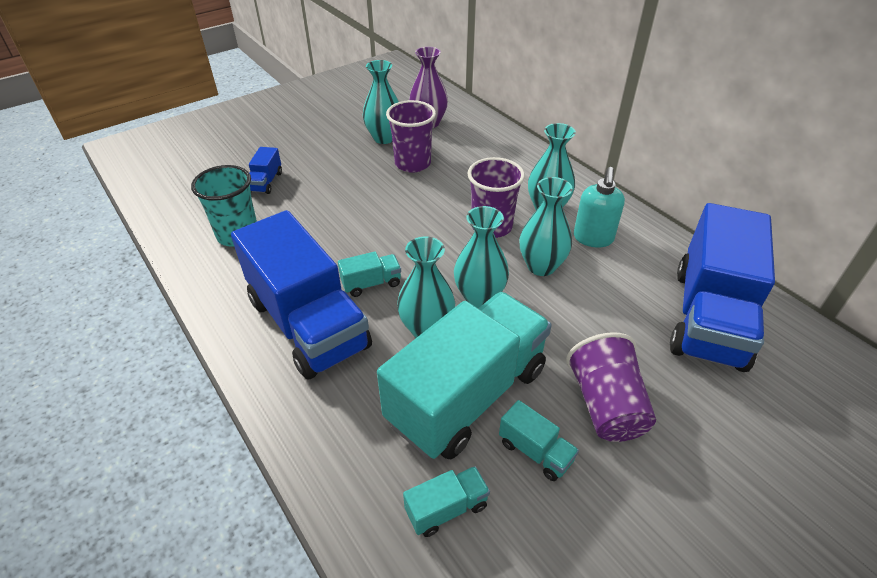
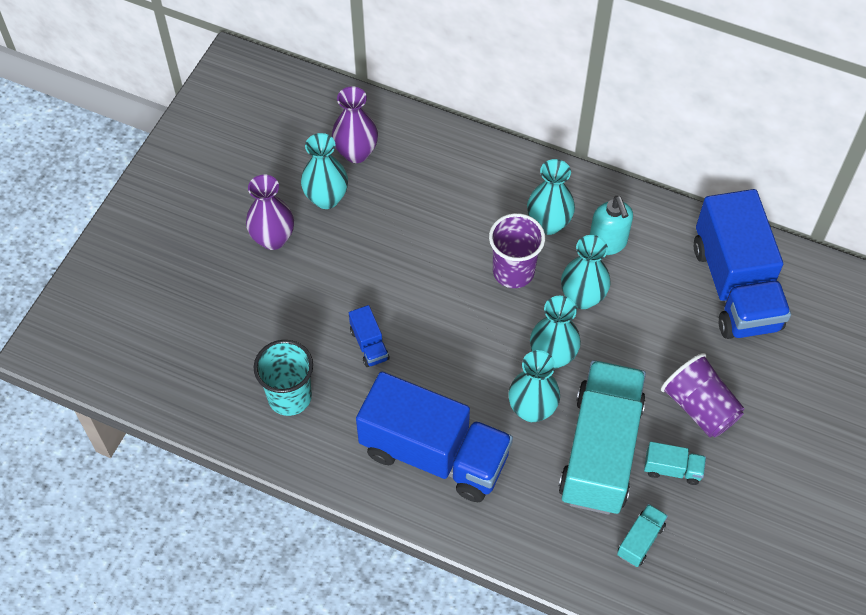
camera: 30 degrees left, 15 degrees up
(266, 182) = (256, 319): blue truck -> blue truck (369, 344)
(325, 145) = (273, 239): none -> purple vase
(371, 284) = (455, 388): turquoise truck -> none
(412, 164) = (384, 223): purple cup -> none

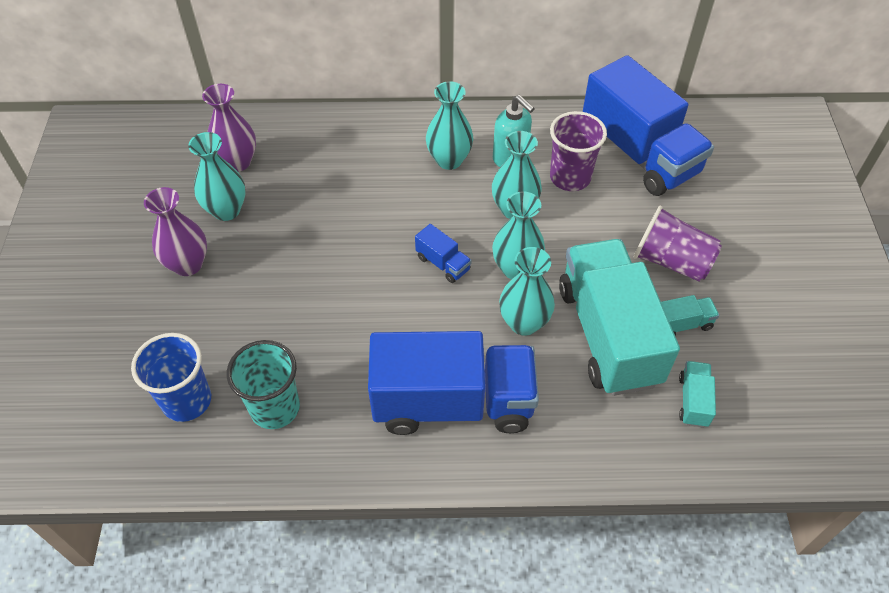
camera: 25 degrees left, 5 degrees down
(224, 361) = (187, 400): none -> blue cup
(369, 344) = (334, 325): blue truck -> blue truck (443, 263)
(513, 271) = (439, 210): purple cup -> purple cup (570, 177)

